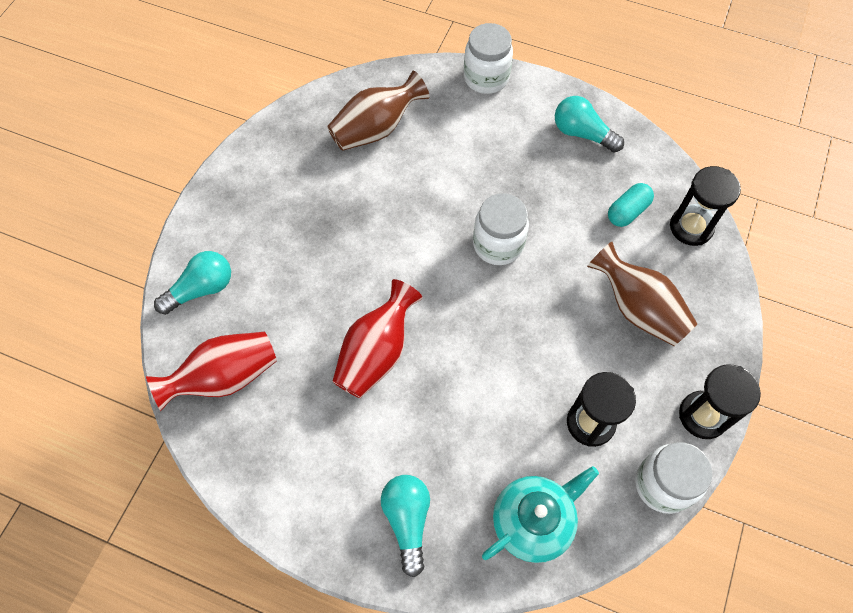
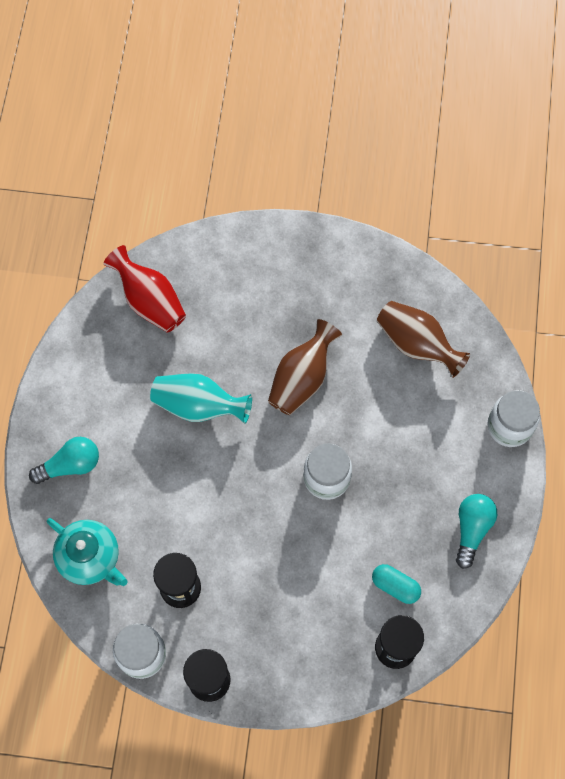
camera: 75 degrees right, 5 degrees up
(201, 289) = (218, 258): turquoise light bulb -> none
(377, 352) = (199, 406): red vase -> turquoise vase
(637, 308) = (296, 610): brown vase -> brown vase (302, 378)

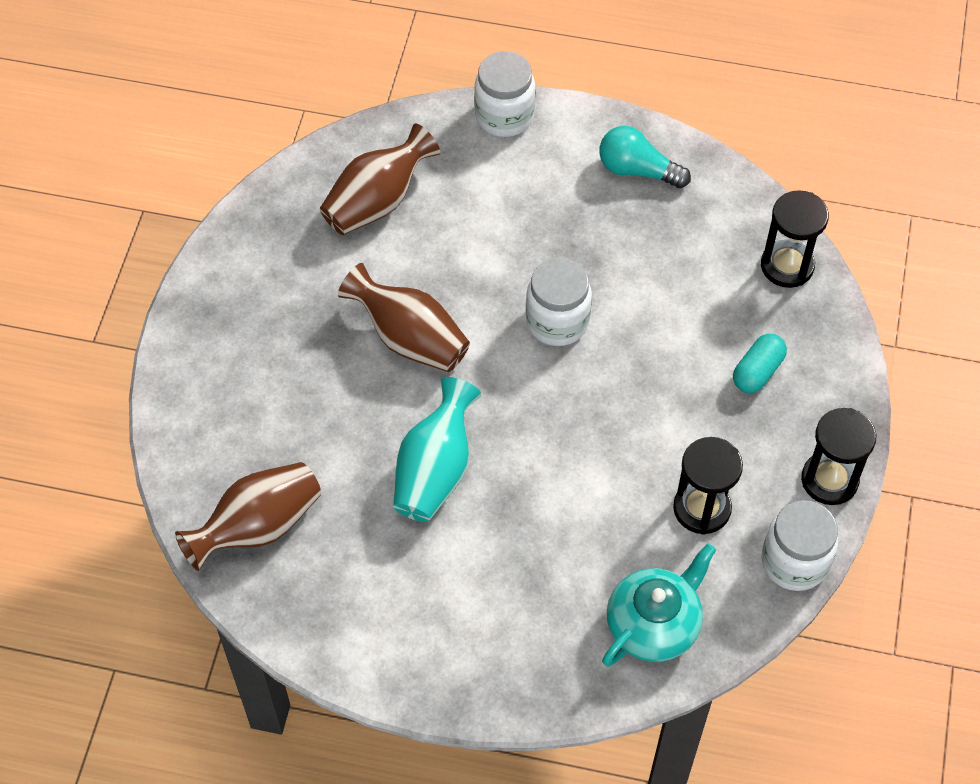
camera: 85 degrees left, 10 degrees down
(70, 465) = (510, 648): turquoise light bulb -> none
(149, 301) = (258, 527): red vase -> brown vase
(395, 586) = (708, 258): turquoise capsule -> turquoise capsule (757, 371)

